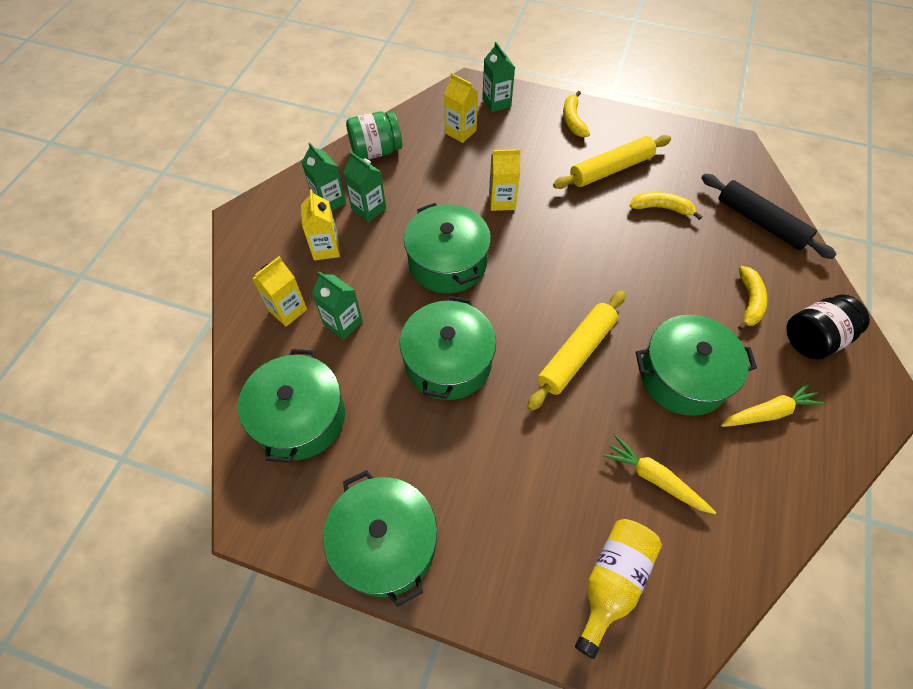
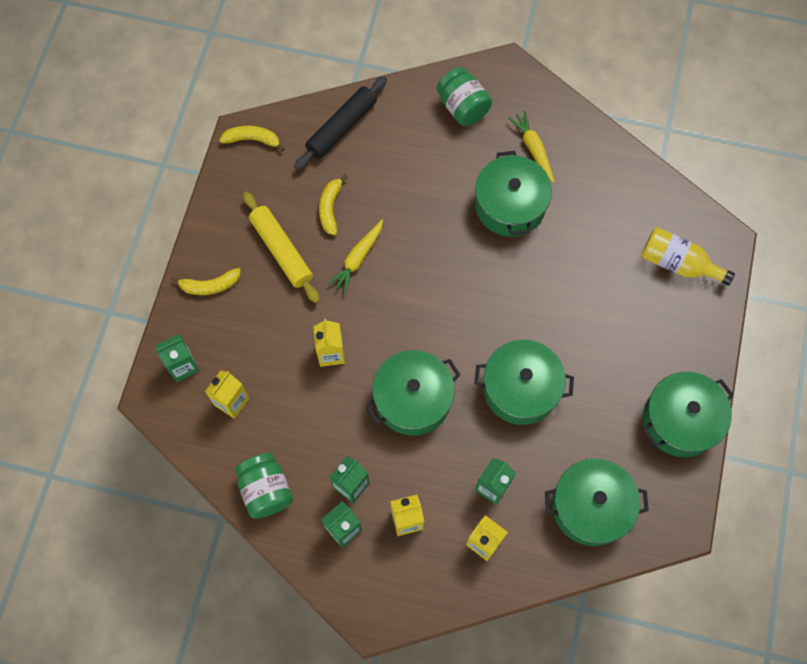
camera: 95 degrees left, 10 degrees up
(576, 354) = (499, 285): yellow rolling pin -> none
(654, 478) = (599, 232): yellow carrot -> yellow carrot (358, 259)
(749, 301) = (431, 148): yellow banana -> yellow banana (252, 139)
(813, 338) = (462, 107): black jar -> green jar

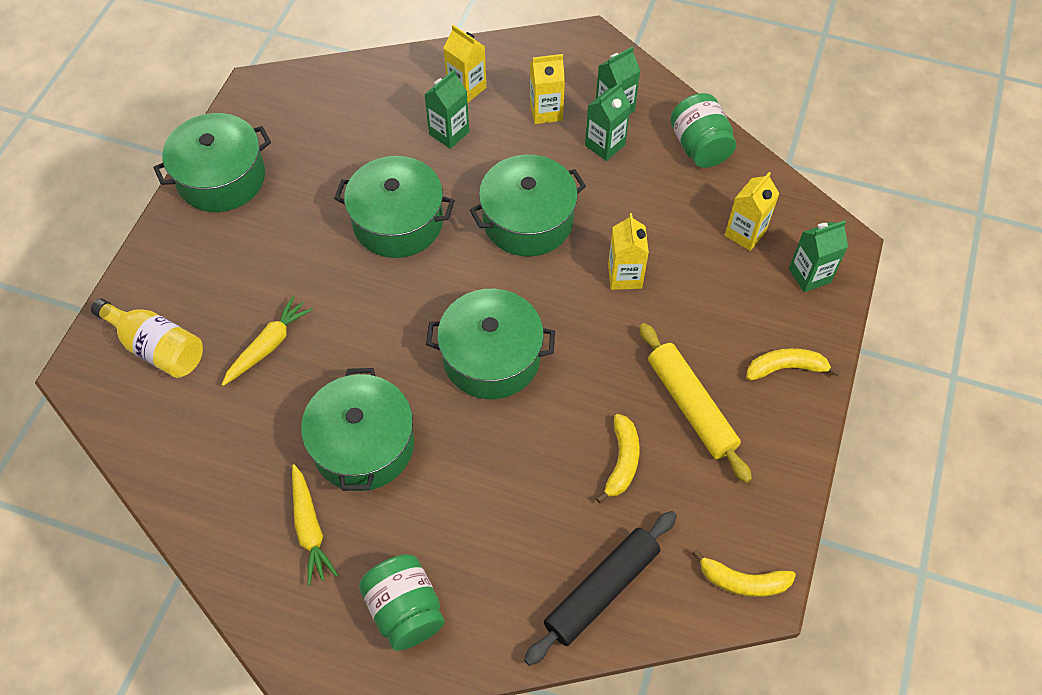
camera: 175 degrees left, 10 degrees down
(358, 259) = (585, 387): yellow carrot -> yellow carrot (268, 345)
(590, 506) = (347, 109): green pot -> green pot (491, 357)

